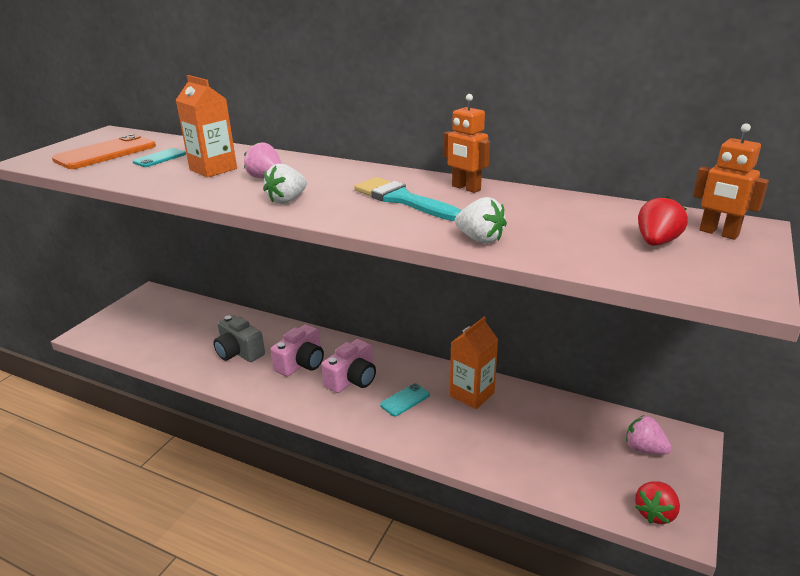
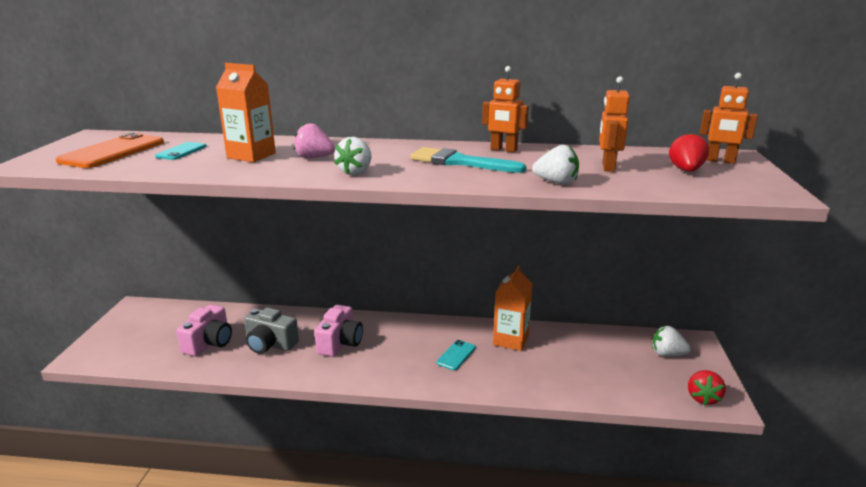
camera: 20 degrees left, 5 degrees down
(352, 379) = (398, 347): pink camera -> pink camera (209, 343)
(562, 225) = (608, 167): none -> orange robot
(644, 449) = (667, 354): pink strawberry -> white strawberry

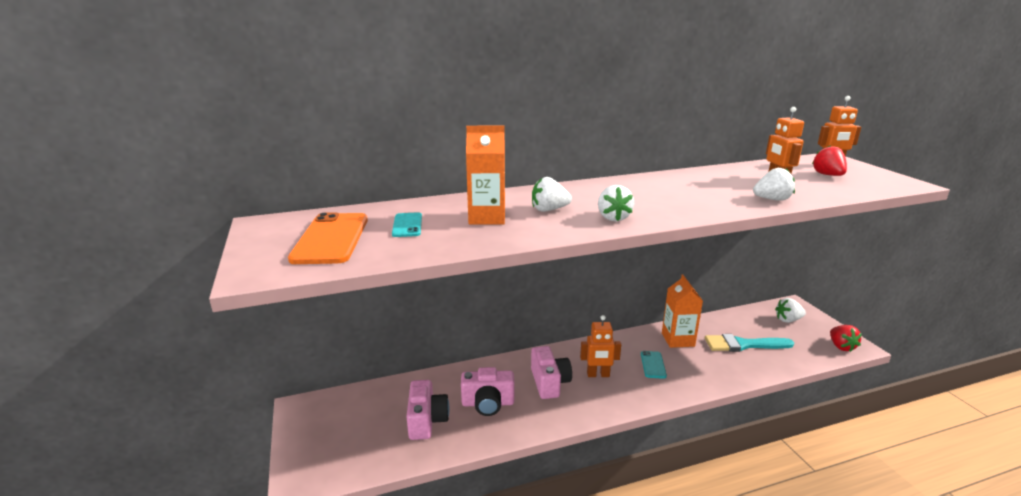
camera: 25 degrees left, 0 degrees up
(270, 344) = (488, 403): grey camera -> pink camera
(314, 158) = (549, 210): pink strawberry -> white strawberry
(460, 162) = (673, 194): turquoise brush -> turquoise brush (743, 345)
(503, 150) = (681, 177): orange robot -> orange robot (598, 375)

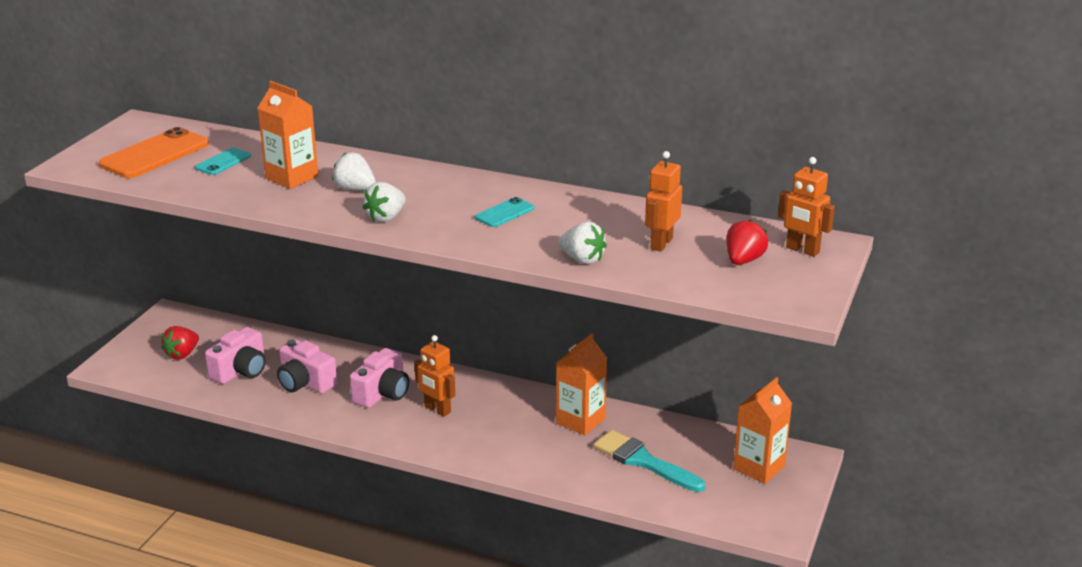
camera: 40 degrees right, 5 degrees up
(653, 365) = (506, 428): turquoise phone -> turquoise phone (504, 213)
(788, 320) = (759, 467): white strawberry -> orange carton
(841, 346) = (759, 521): red strawberry -> red strawberry (182, 354)

